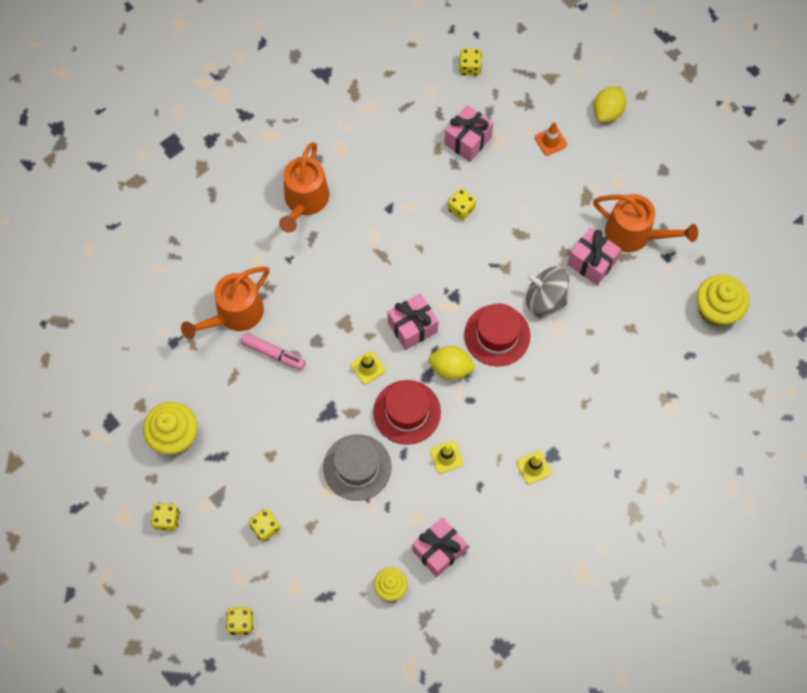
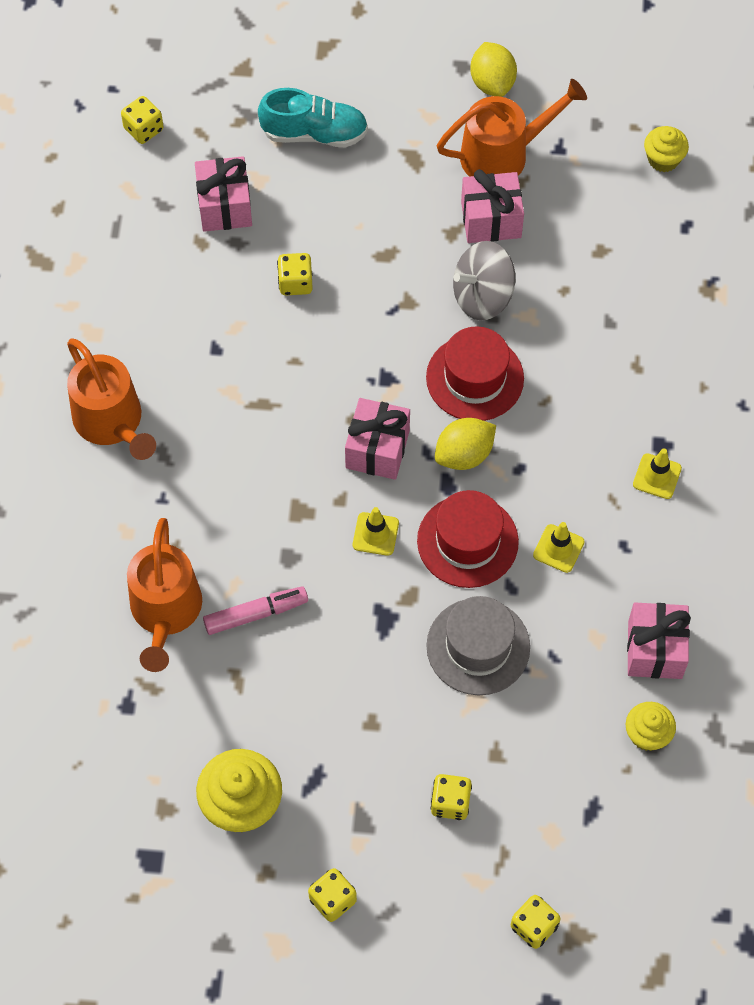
camera: 45 degrees left, 5 degrees down
(550, 141) = (314, 133): orange traffic cone -> turquoise shoe
(607, 112) = (341, 55): yellow lemon -> yellow lemon (492, 83)
(716, 310) = (663, 159): yellow cupcake -> yellow cupcake, size x0.60

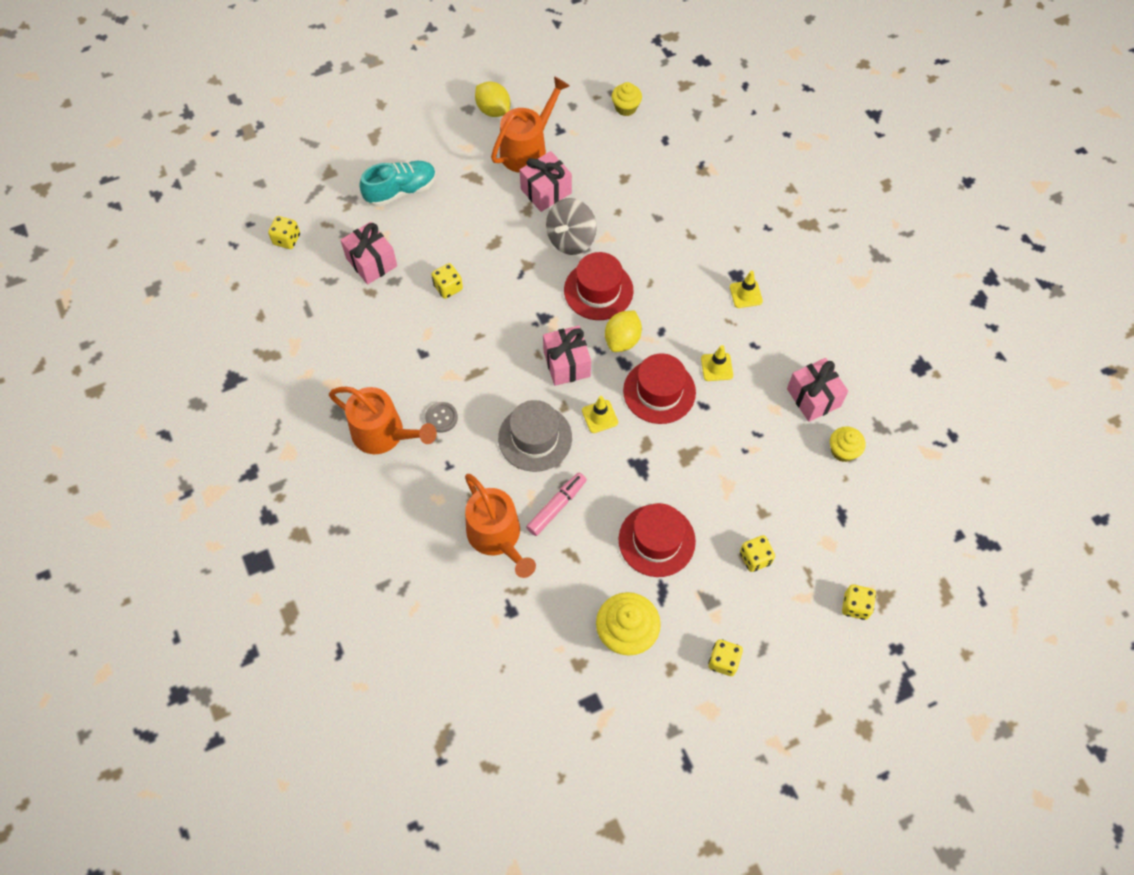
camera: 30 degrees left, 0 degrees up
(189, 437) = (441, 418): none -> grey button
(347, 717) = (656, 540): none -> red hat
(478, 646) = (708, 452): grey hat -> grey hat (535, 438)

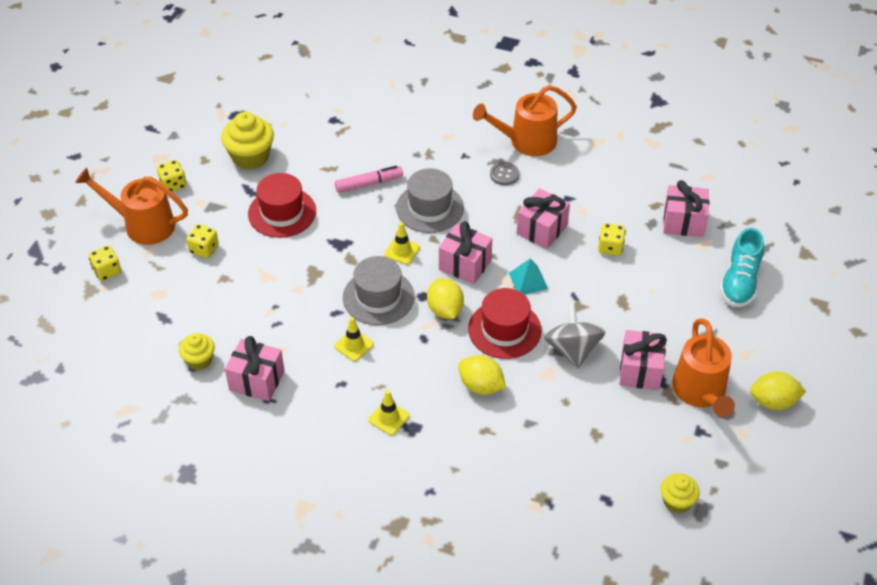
camera: 135 degrees right, 15 degrees down
(287, 239) = (758, 191): yellow dice -> none
(476, 344) = (542, 230): none -> pink gift
(497, 537) = (386, 144): orange watering can -> orange watering can (143, 225)
(537, 312) = (528, 280): none -> turquoise pyramid
(556, 506) = (369, 184): pink marker -> pink marker turned 105 degrees counterclockwise
(659, 391) = (378, 297): red hat -> grey hat
(660, 265) = (481, 386): none -> yellow lemon

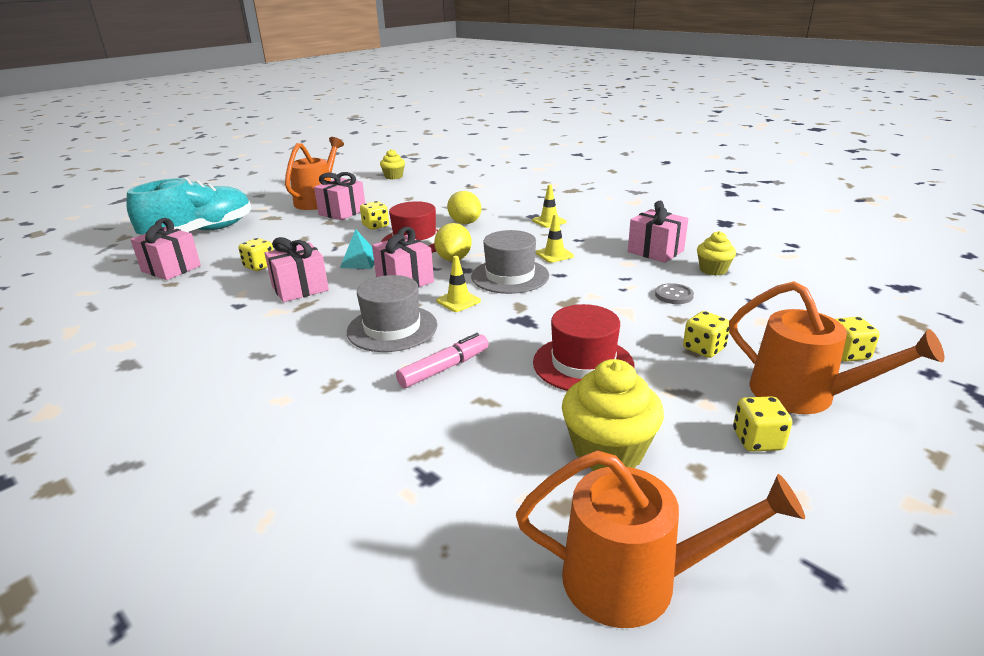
camera: 155 degrees left, 20 degrees down
(369, 184) = (444, 368): pink marker -> pink marker turned 135 degrees clockwise
(504, 174) = (271, 339): grey button -> grey button (674, 295)
(526, 141) = (195, 366): orange watering can -> orange watering can (635, 580)
(572, 350) = (375, 226): grey spinning top -> yellow dice
(739, 282) = (200, 233): turquoise shoe -> turquoise shoe, size x1.51
(773, 402) = (282, 192): yellow lemon -> none

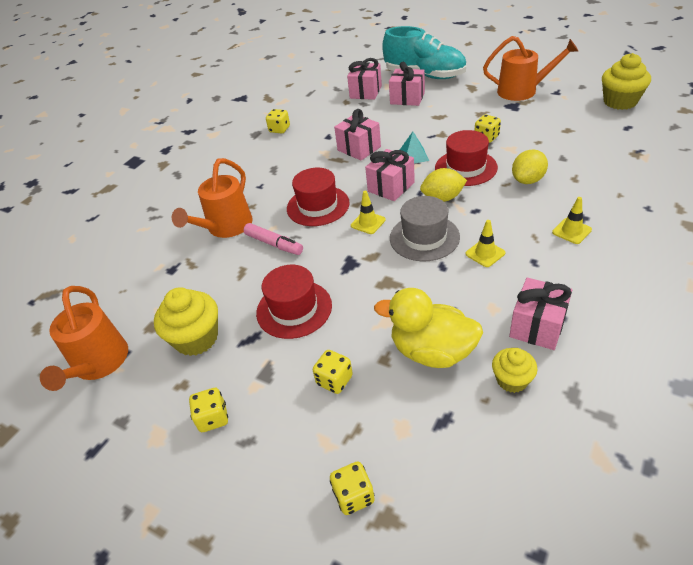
camera: 80 degrees right, 15 degrees up
(260, 266) = (384, 120): yellow dice -> yellow dice (279, 129)
(342, 212) = (505, 111): pink gift -> pink gift (407, 98)
(392, 328) = (318, 206): grey hat -> red hat
(393, 176) = (620, 102): yellow cupcake -> yellow cupcake, size x1.67
(674, 295) = (432, 351): grey button -> yellow duck
(804, 395) = (276, 452): orange watering can -> orange watering can (226, 227)

